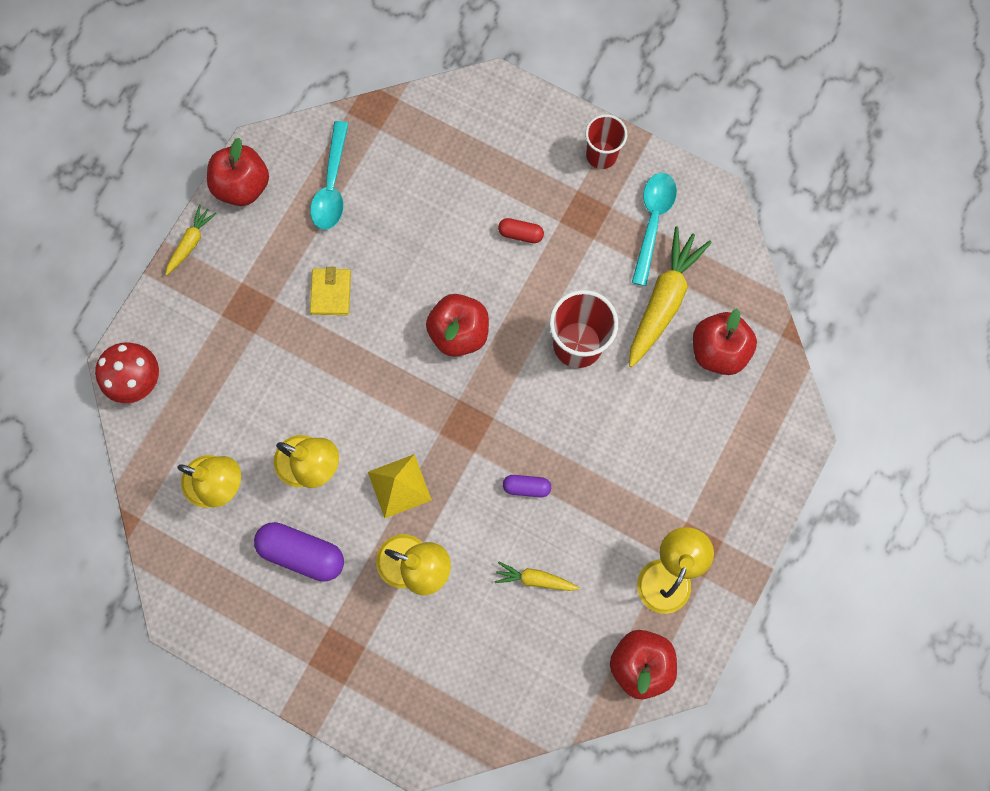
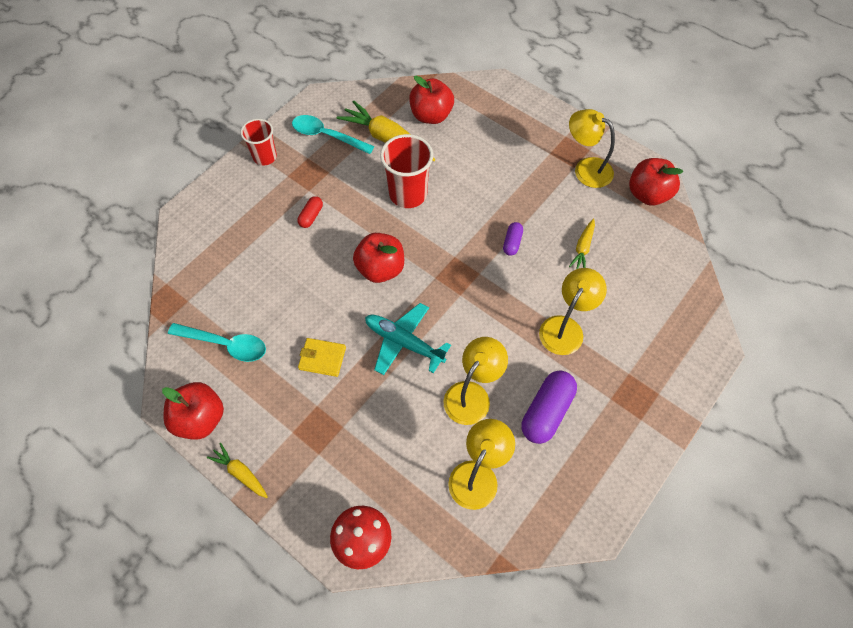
camera: 80 degrees left, 15 degrees down
(365, 378) = (404, 342): none -> turquoise plane
(399, 486) = (499, 329): yellow pyramid -> none

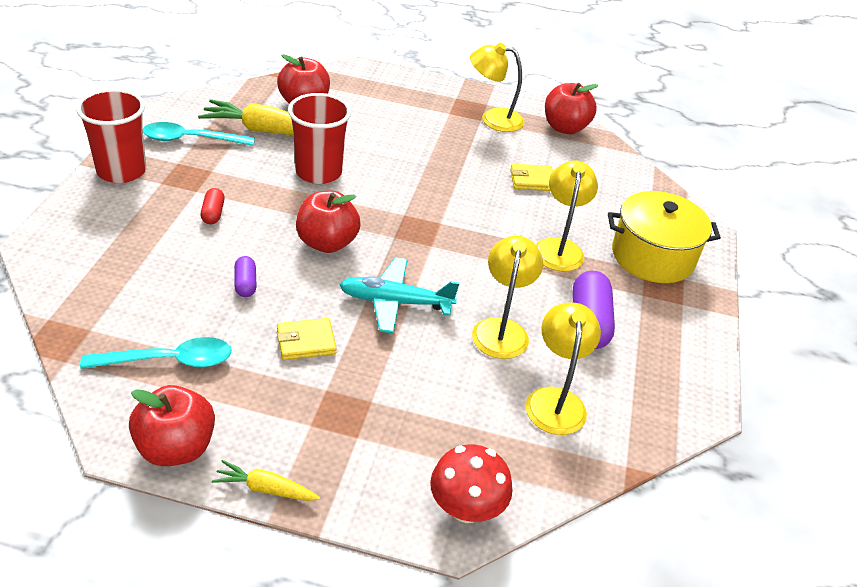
camera: 30 degrees left, 20 degrees down
(265, 157) = (121, 171): red cup -> red cup, size x1.54
(512, 243) = (458, 190): purple capsule -> purple capsule (245, 284)
(583, 248) = (532, 180): yellow carrot -> yellow wallet
(644, 361) = (652, 256): none -> yellow pot

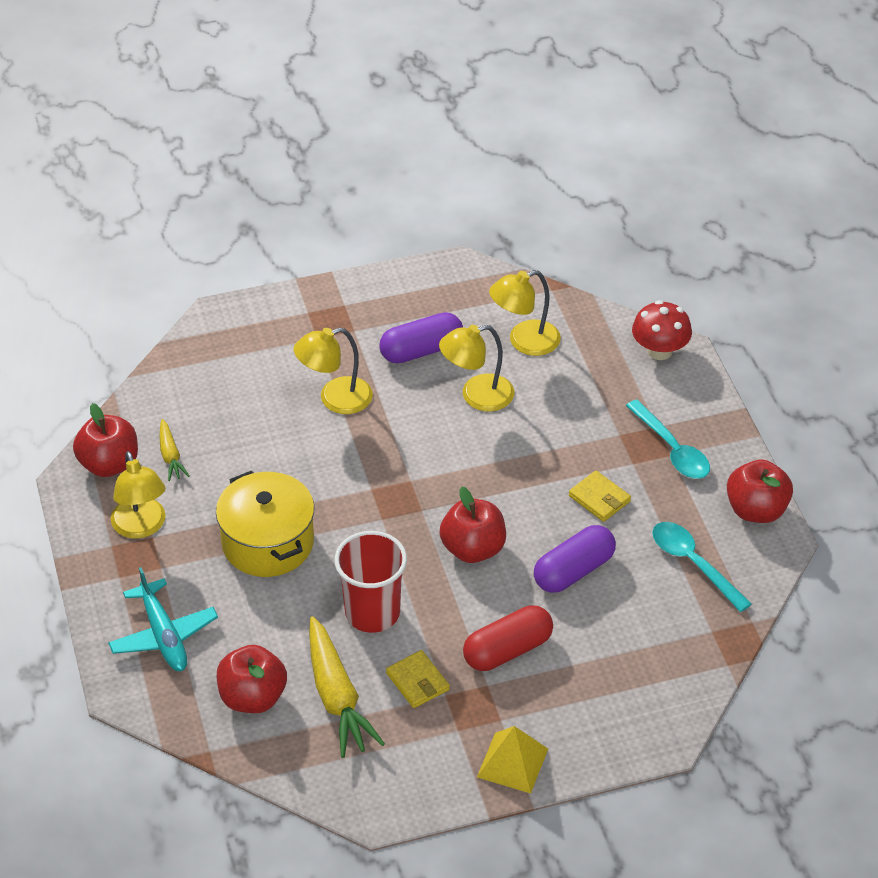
camera: 115 degrees left, 5 degrees up
(121, 171) = (512, 763): red cup -> yellow pyramid
(191, 140) = (410, 747): turquoise spoon -> turquoise spoon (672, 449)
(213, 213) = (508, 650): red capsule -> red capsule, size x1.89
(245, 284) = (574, 571): purple capsule -> purple capsule, size x1.89
(266, 489) = (740, 448): yellow carrot -> yellow carrot (170, 456)
(395, 302) = (506, 469): turquoise plane -> turquoise plane (163, 635)
(532, 180) = (239, 453): yellow wallet -> yellow wallet (417, 681)
(652, 256) = (293, 338): yellow pot -> yellow pot (268, 543)

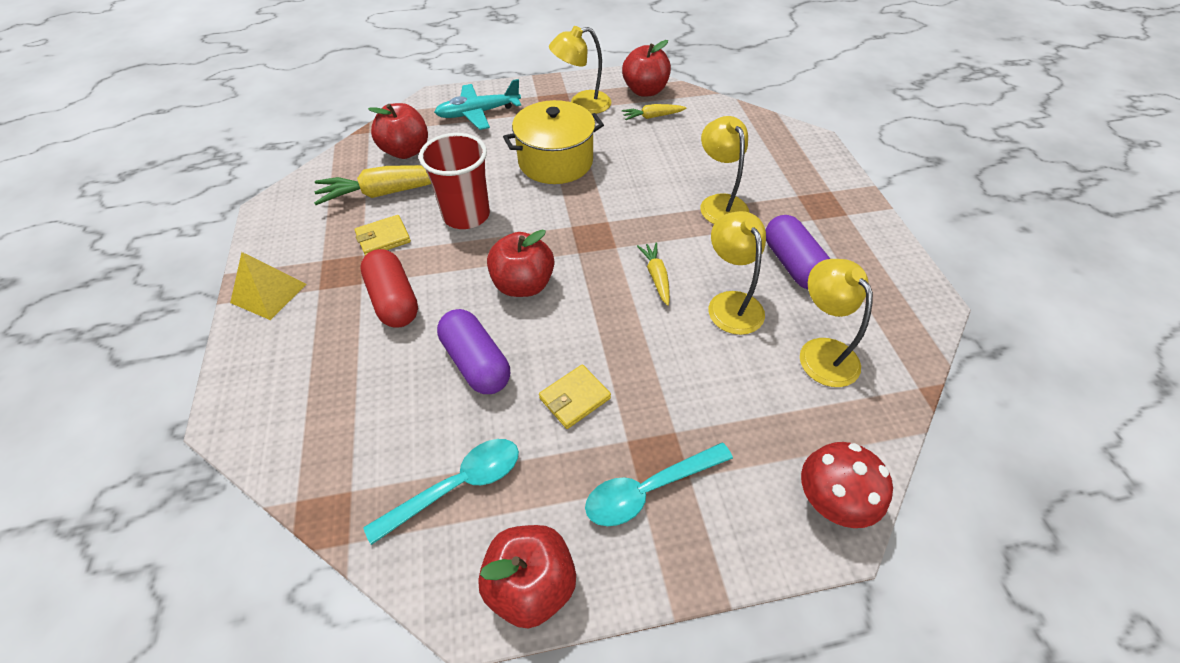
camera: 95 degrees right, 5 degrees up
(450, 448) = (656, 277): none -> yellow carrot

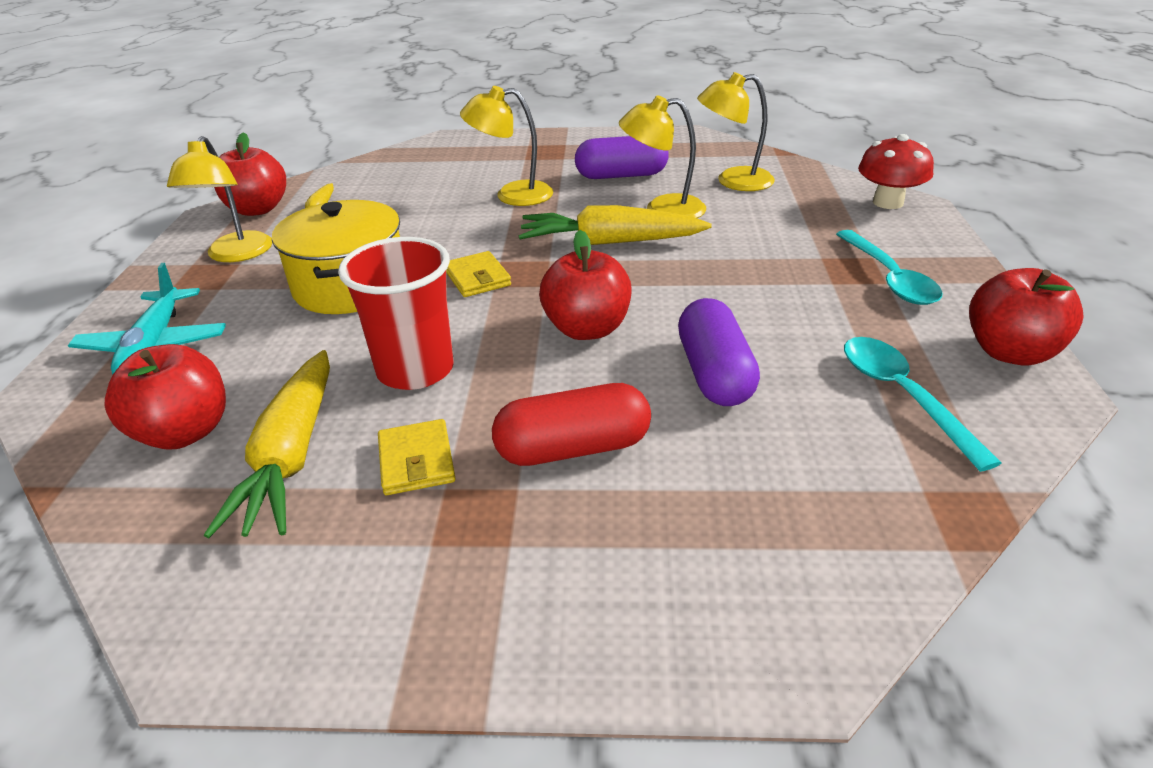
camera: 75 degrees left, 15 degrees down
(268, 293) = (490, 624): yellow pyramid -> none
(476, 363) = (714, 373): purple capsule -> purple capsule turned 75 degrees counterclockwise
(574, 398) = (777, 307): yellow wallet -> yellow wallet (477, 278)
(656, 277) = (610, 242): yellow carrot -> yellow carrot, size x1.90

